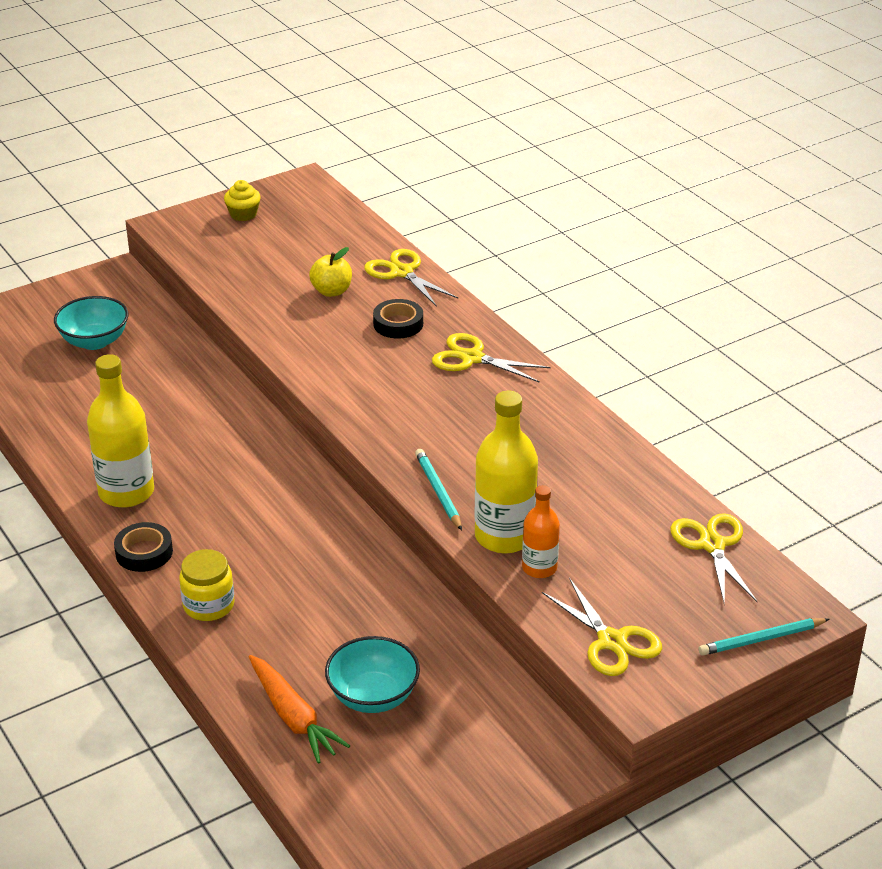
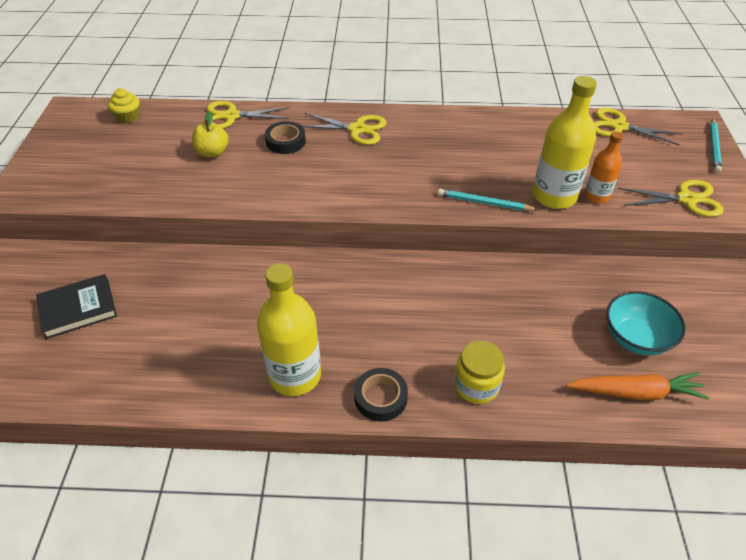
camera: 55 degrees left, 10 degrees up
(94, 341) = (78, 309): turquoise bowl -> black book
(243, 214) = (64, 151): yellow cupcake -> yellow cupcake (128, 117)
(472, 358) = (357, 129): yellow scissors -> yellow scissors turned 135 degrees counterclockwise

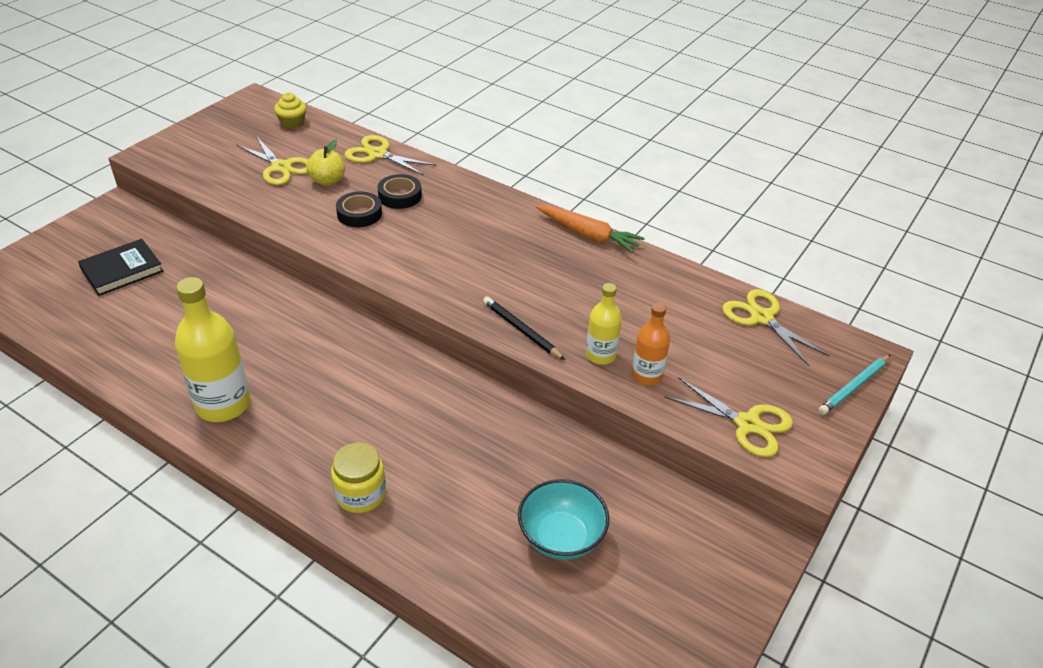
camera: 30 degrees right, 5 degrees down
(78, 309) = (122, 270): black book -> black book turned 45 degrees counterclockwise
(357, 129) = (477, 210): yellow scissors -> yellow scissors (281, 167)
(380, 398) = (270, 459): black tape -> black tape (359, 214)
(484, 203) = (521, 330): turquoise pencil -> black pencil
(554, 196) = (600, 355): yellow bottle -> yellow bottle, size x0.58
(636, 392) = (502, 584): orange carrot -> orange carrot (588, 235)

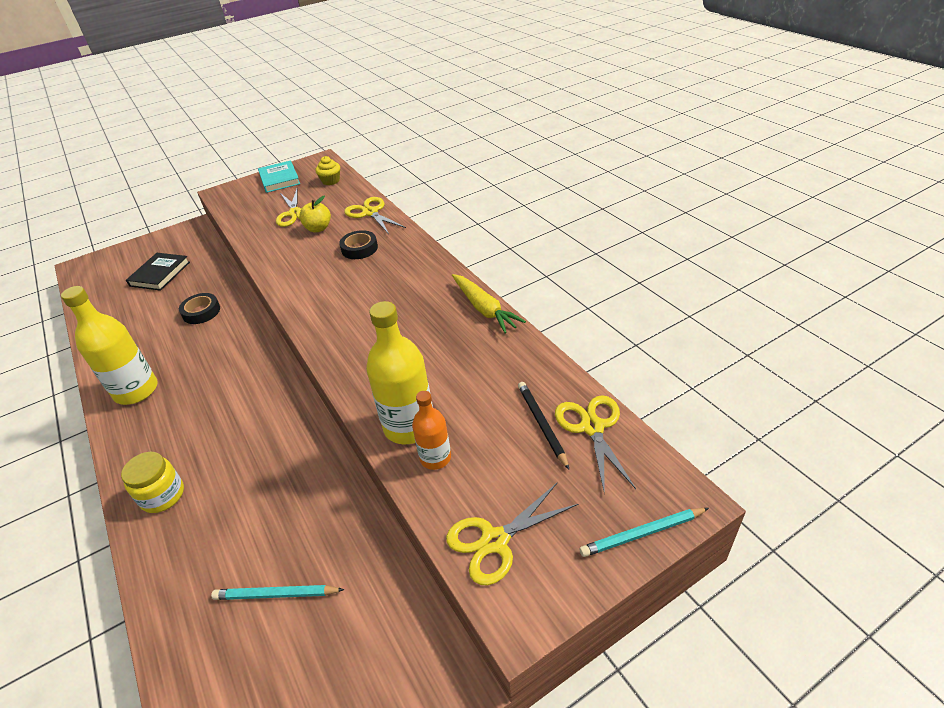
camera: 30 degrees right, 0 degrees up
(122, 270) = (160, 274): black book -> black book turned 60 degrees counterclockwise
(218, 128) = (279, 179): none -> turquoise book
(359, 214) = (319, 258): black tape -> black tape (201, 312)
(521, 330) = (361, 384): black pencil -> black pencil (542, 424)
(561, 537) = (276, 594): turquoise bowl -> turquoise pencil
(588, 235) = (484, 309): orange carrot -> yellow carrot
(600, 355) = (409, 426): yellow bottle -> yellow bottle, size x1.74
(747, 424) = (494, 541): yellow scissors -> yellow scissors turned 90 degrees clockwise

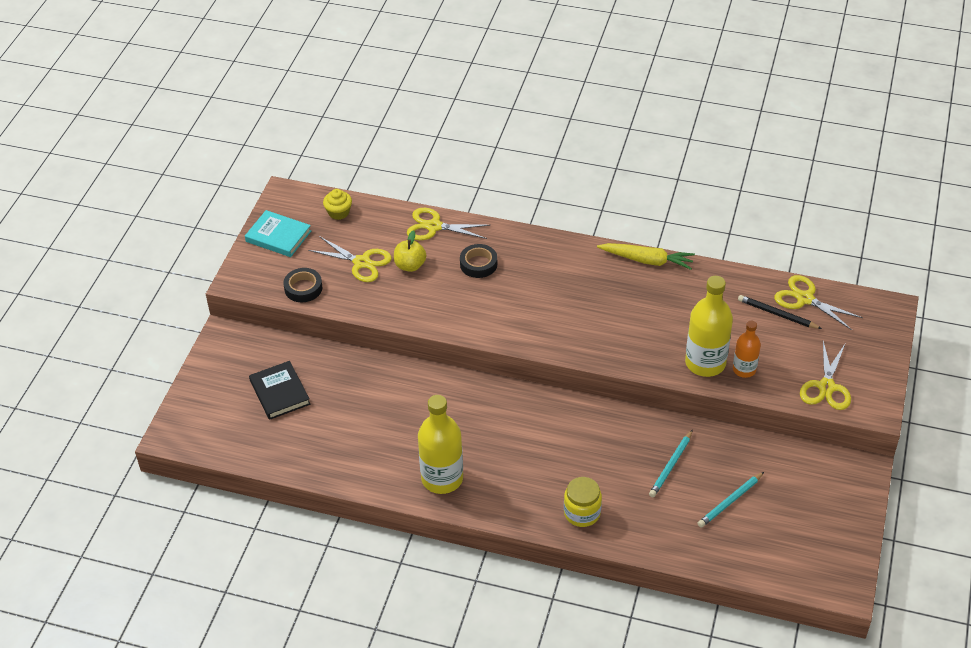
camera: 45 degrees left, 5 degrees up
(201, 312) = (386, 397): black tape -> black tape (303, 288)
(642, 533) = (887, 337): turquoise pencil -> turquoise pencil (671, 465)

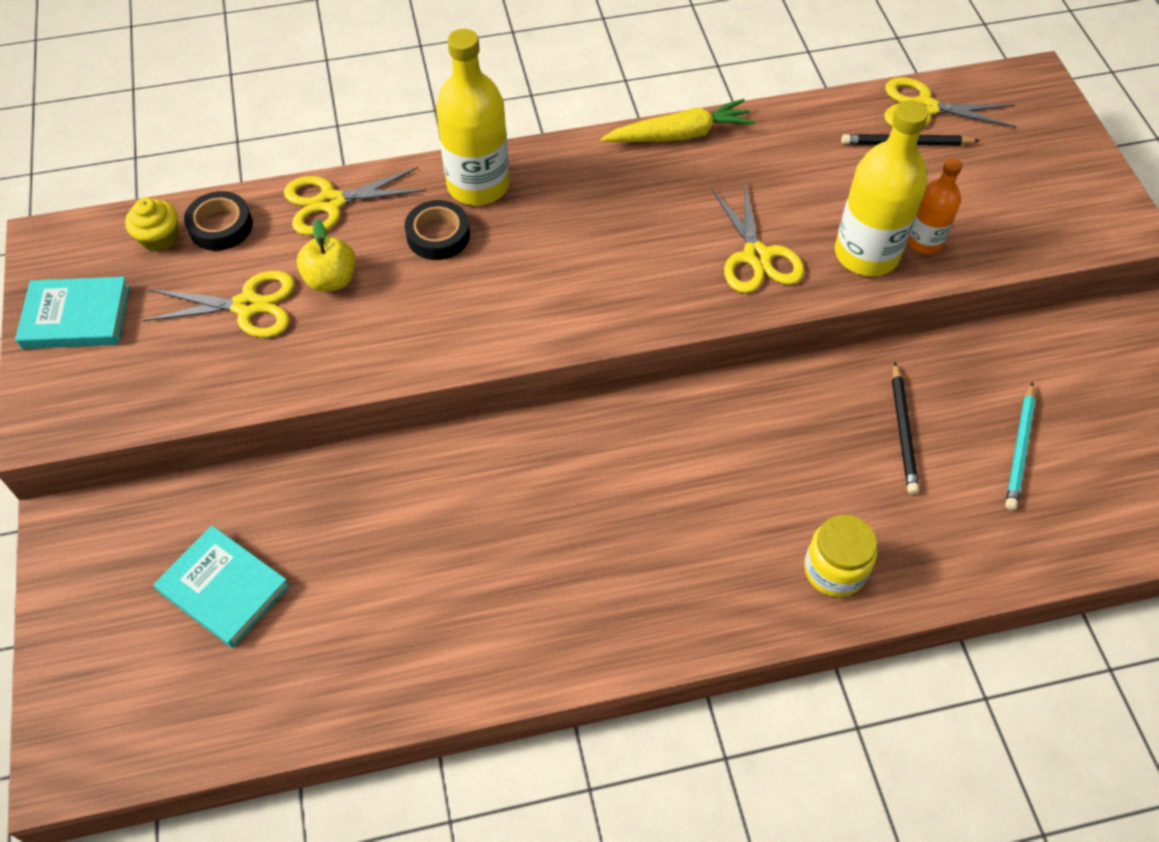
camera: 30 degrees left, 10 degrees up
(280, 392) = (224, 588): black book -> turquoise book
(303, 288) = (171, 390): black tape -> black tape (220, 226)
(442, 478) = (587, 616): yellow bottle -> yellow bottle (478, 185)
(671, 465) = (903, 431): turquoise pencil -> black pencil
(826, 387) = (1046, 221): yellow scissors -> yellow scissors (756, 257)

